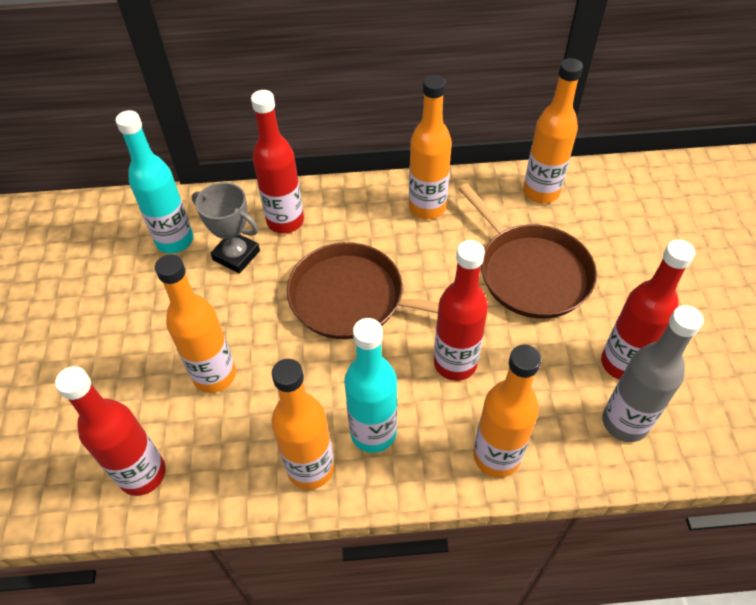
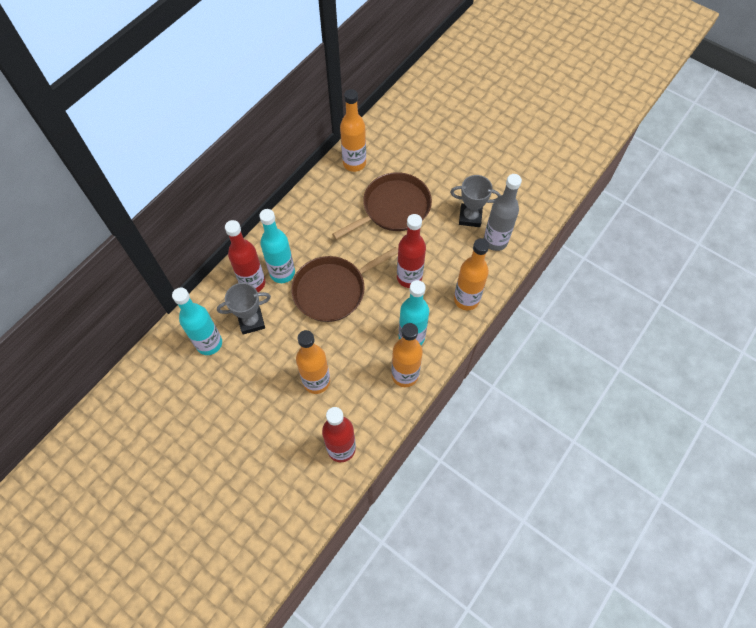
camera: 50 degrees left, 10 degrees up
(325, 236) = (282, 273): none -> turquoise bottle
(427, 208) = (312, 216): orange bottle -> none
(530, 272) = (393, 208): brown pan -> brown pan turned 45 degrees counterclockwise
(622, 363) = (470, 217): red bottle -> grey trophy

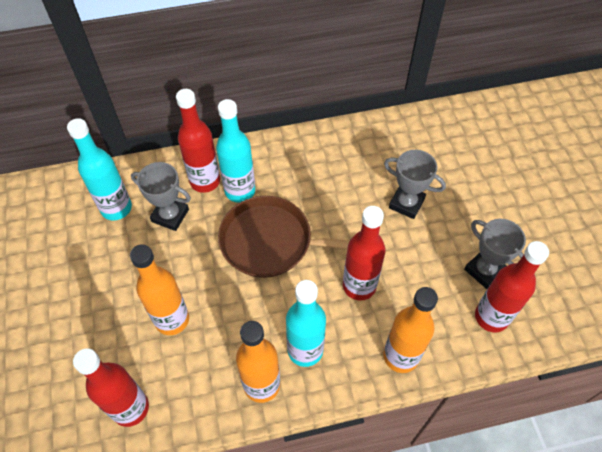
camera: 40 degrees right, 5 degrees down
(354, 163) = (405, 134): orange bottle -> none
(393, 208) = (406, 203): brown pan -> grey trophy
(495, 241) = (491, 317): grey bottle -> red bottle

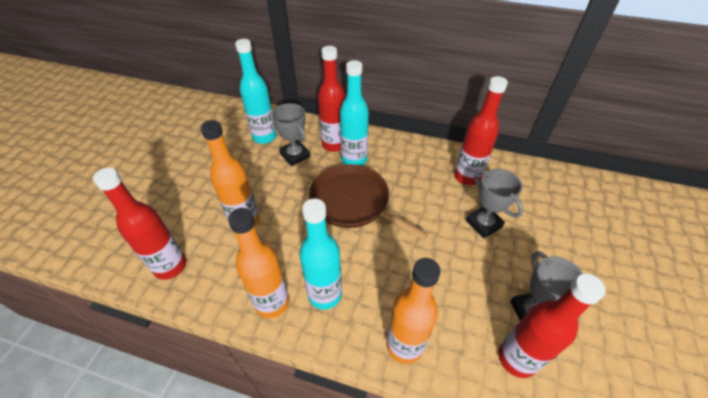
camera: 30 degrees right, 10 degrees down
(359, 286) = (403, 267): red bottle -> red bottle (467, 177)

